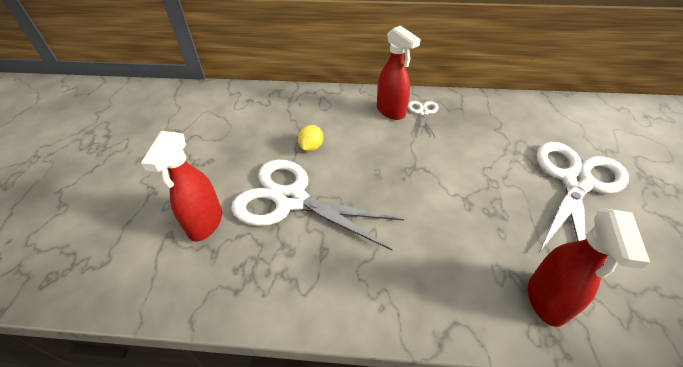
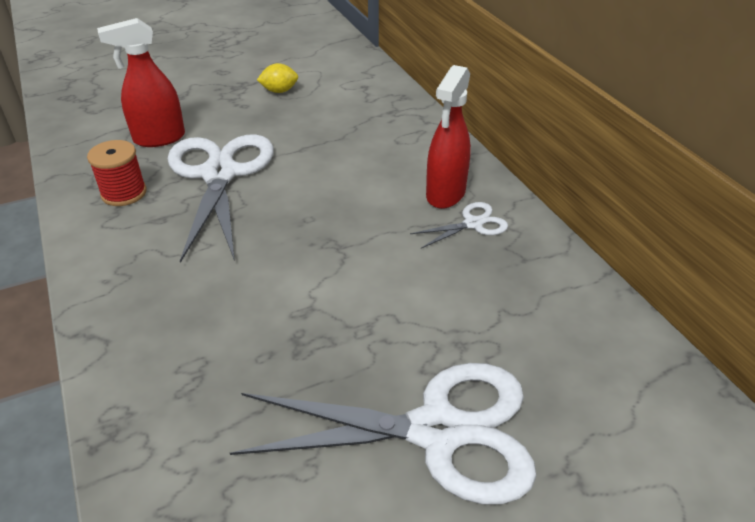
camera: 60 degrees right, 5 degrees down
(268, 267) = (124, 193): none -> red spool
(311, 147) = (315, 157): yellow lemon -> yellow lemon (279, 91)
(546, 300) = (168, 418): red spray bottle -> none

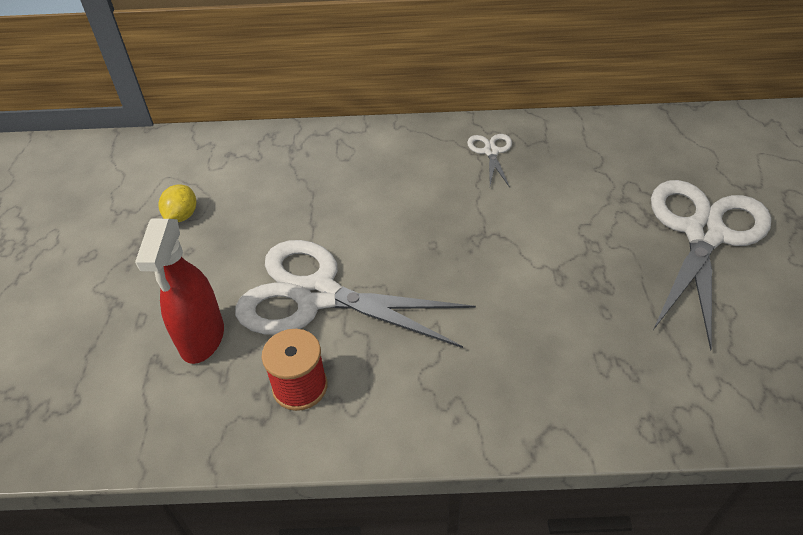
camera: 65 degrees left, 5 degrees up
(445, 194) = (444, 154): red spray bottle -> none

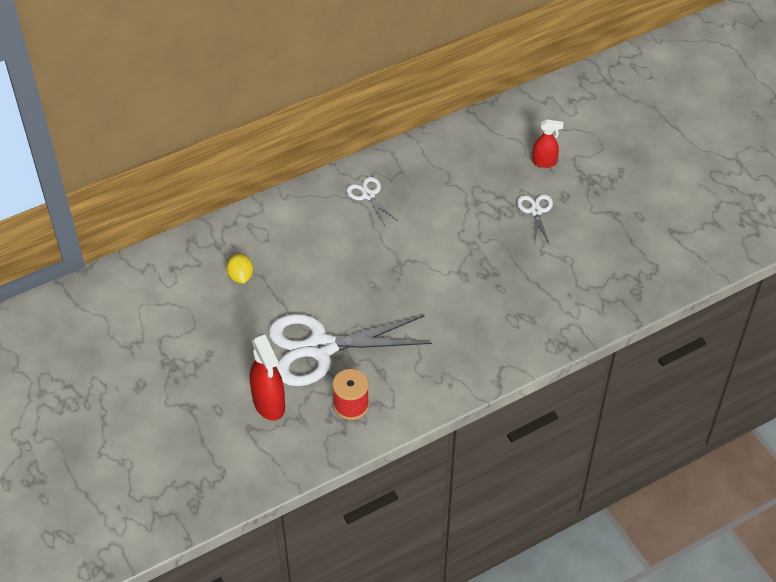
camera: 30 degrees left, 5 degrees up
(182, 216) = (181, 331): yellow lemon -> yellow lemon (240, 276)
(703, 234) = (536, 211): white scissors -> white scissors, size x0.44
(739, 183) = (544, 162): none -> red spray bottle

